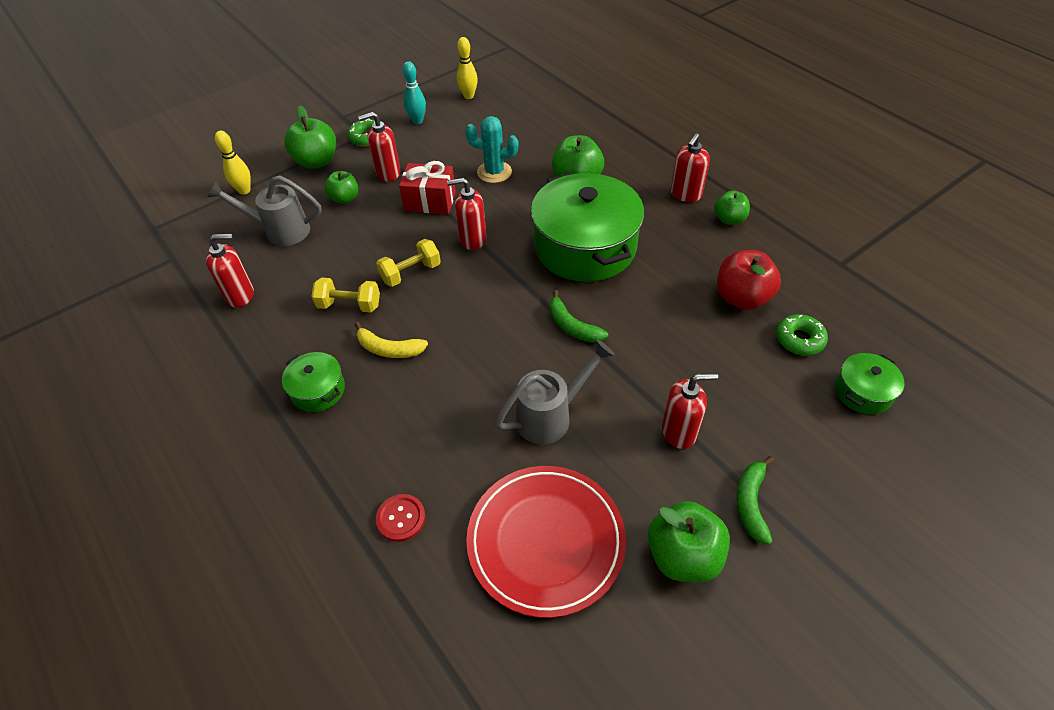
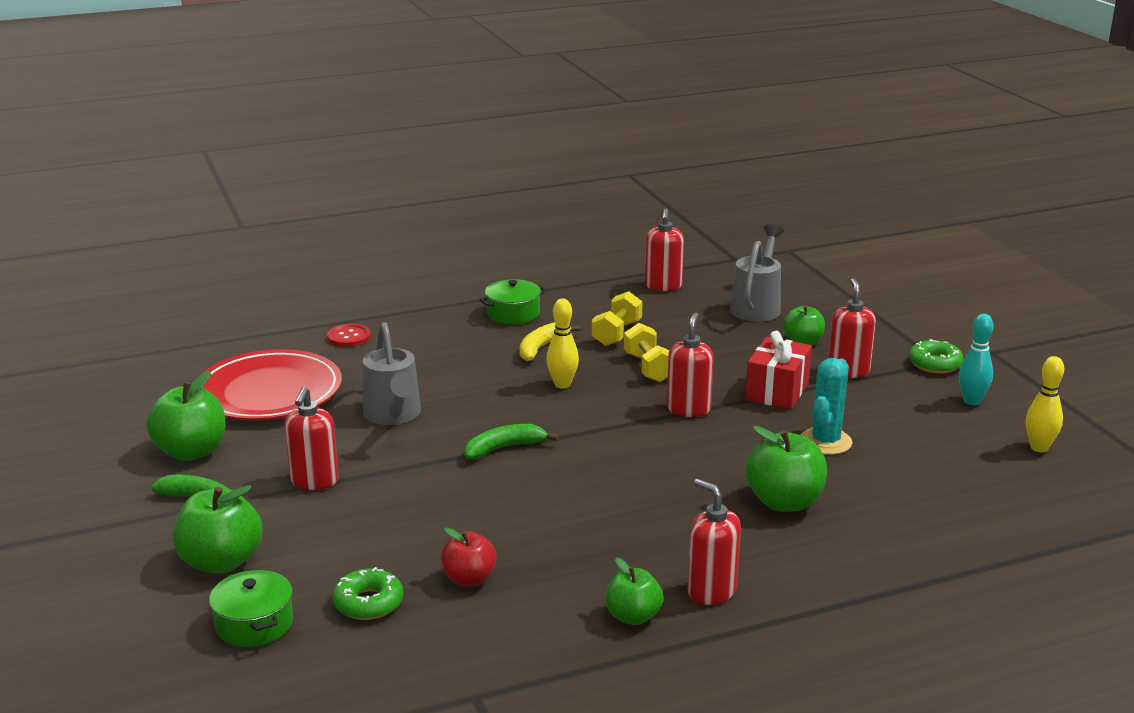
camera: 105 degrees right, 25 degrees down
(244, 191) = (839, 291): yellow bowling pin -> yellow bowling pin (562, 384)
(316, 161) = (887, 331): green apple -> green apple (221, 562)
(585, 247) = (635, 481): green pot -> none
(741, 298) = (469, 579): red apple -> red apple, size x0.63

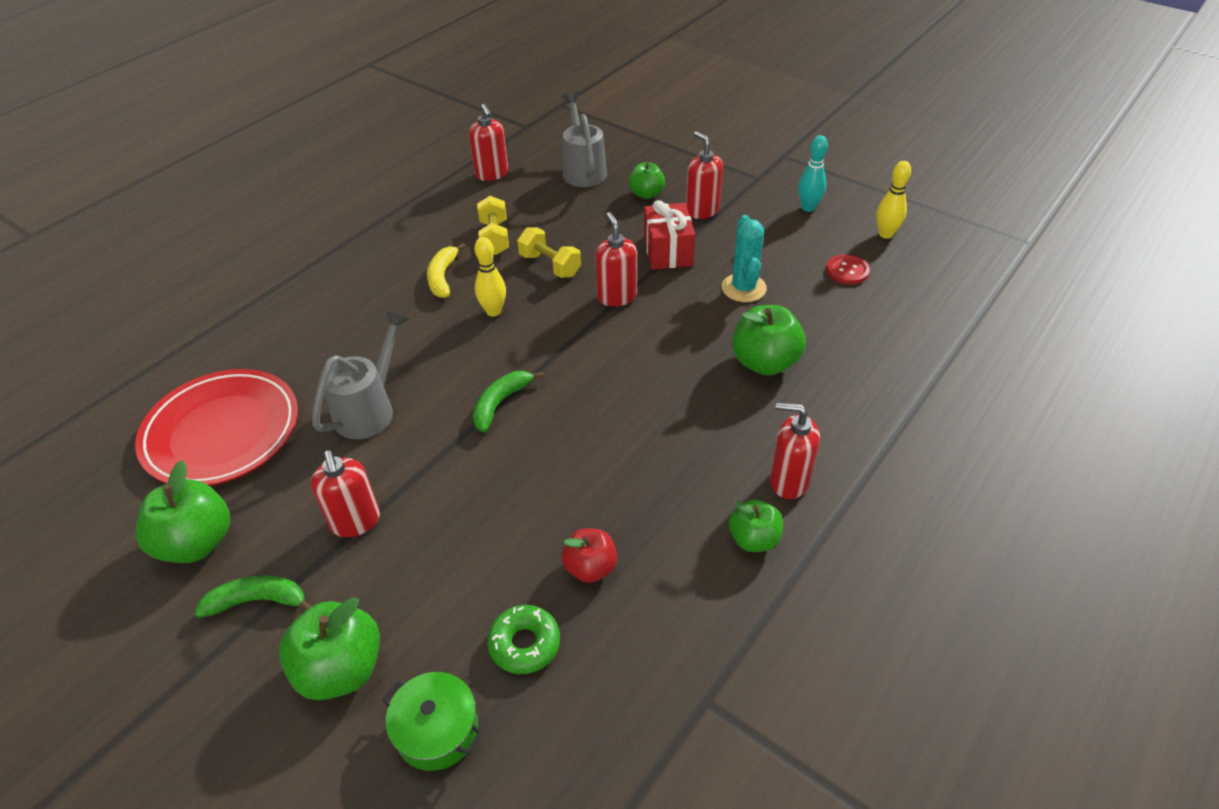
camera: 30 degrees left, 20 degrees up
(349, 337) = (251, 332): red button -> red button (847, 271)
(393, 416) = (370, 409): grey watering can -> grey watering can turned 105 degrees counterclockwise
(513, 314) = (387, 248): green pot -> none
(935, 364) = (755, 181): green donut -> none

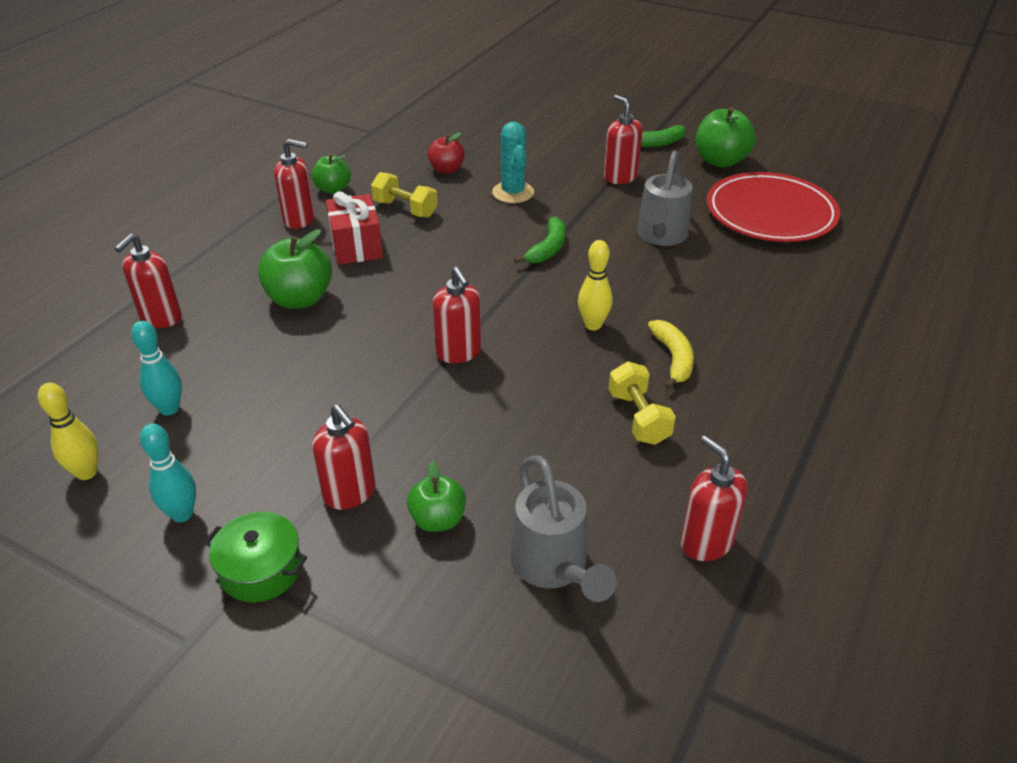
camera: 170 degrees right, 5 degrees down
(341, 669) = (583, 126): green apple -> none
(437, 730) = (517, 114): green pot -> green pot (261, 569)
(524, 644) = (480, 141): green donut -> none
(550, 265) = (549, 384): yellow dumbbell -> yellow dumbbell (405, 209)
(668, 251) = (400, 417): red gift -> red gift (356, 246)
(743, 288) = (307, 375): turquoise cactus -> turquoise cactus (513, 192)
(847, 271) = (169, 409): red button -> turquoise bowling pin
(896, 353) = (161, 318): none -> red soap dispenser

